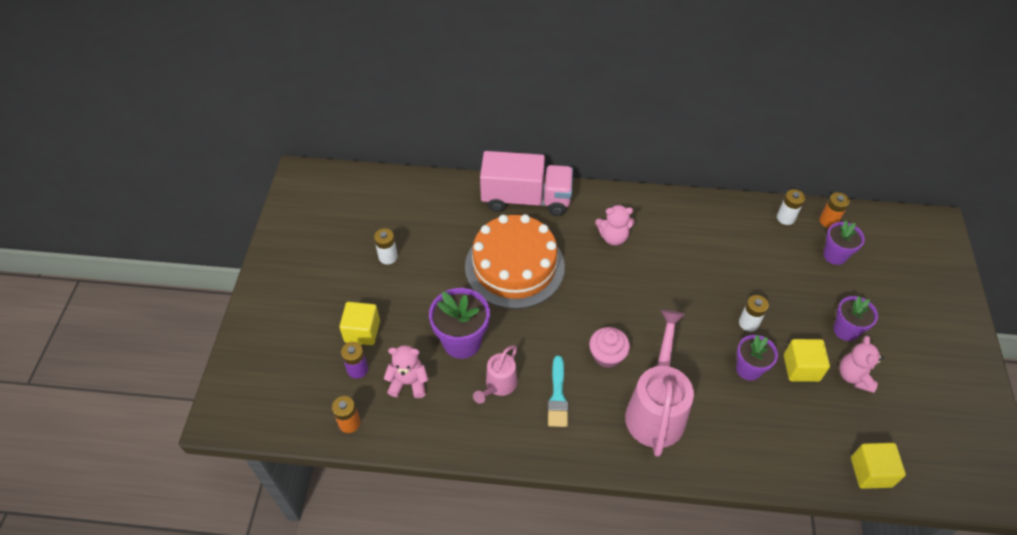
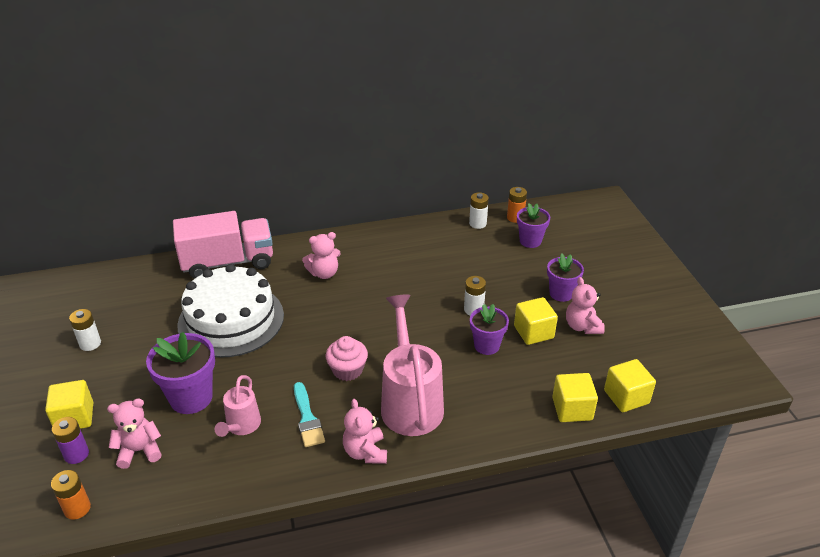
camera: 20 degrees left, 15 degrees down
(514, 266) = (231, 320): orange cake -> white cake
(600, 449) = (365, 452): none -> pink teddy bear
(810, 467) = (572, 409): none -> yellow cube

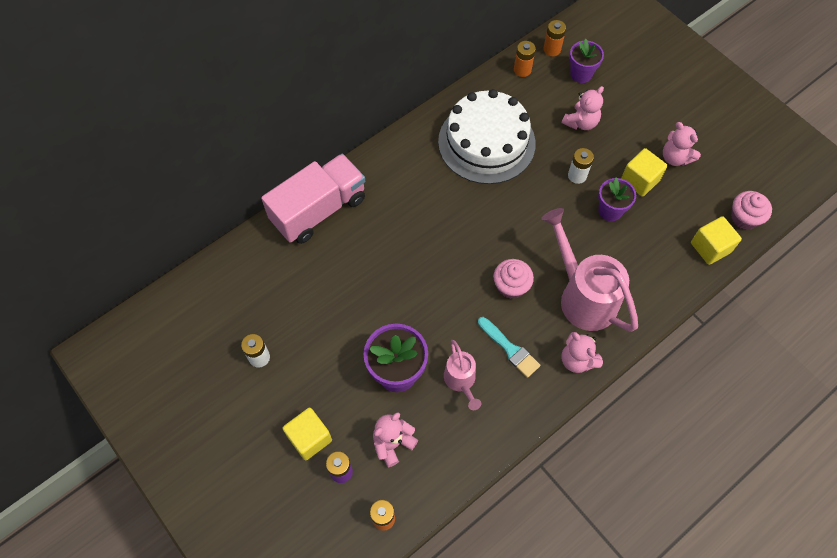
camera: 25 degrees left, 25 degrees up
(231, 320) = (371, 275): white cake -> white cake (486, 142)
(324, 273) = (419, 186): pink teddy bear -> pink teddy bear (581, 122)
(477, 223) = (522, 70): white battery -> orange battery
(561, 293) = (639, 127): purple flower pot -> none
(626, 397) = (744, 218): yellow cube -> pink cupcake

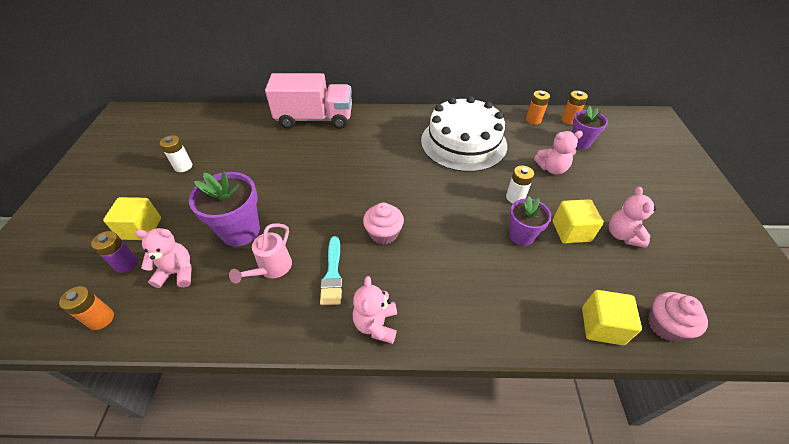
camera: 40 degrees right, 15 degrees down
(582, 296) = (434, 279): pink watering can -> none

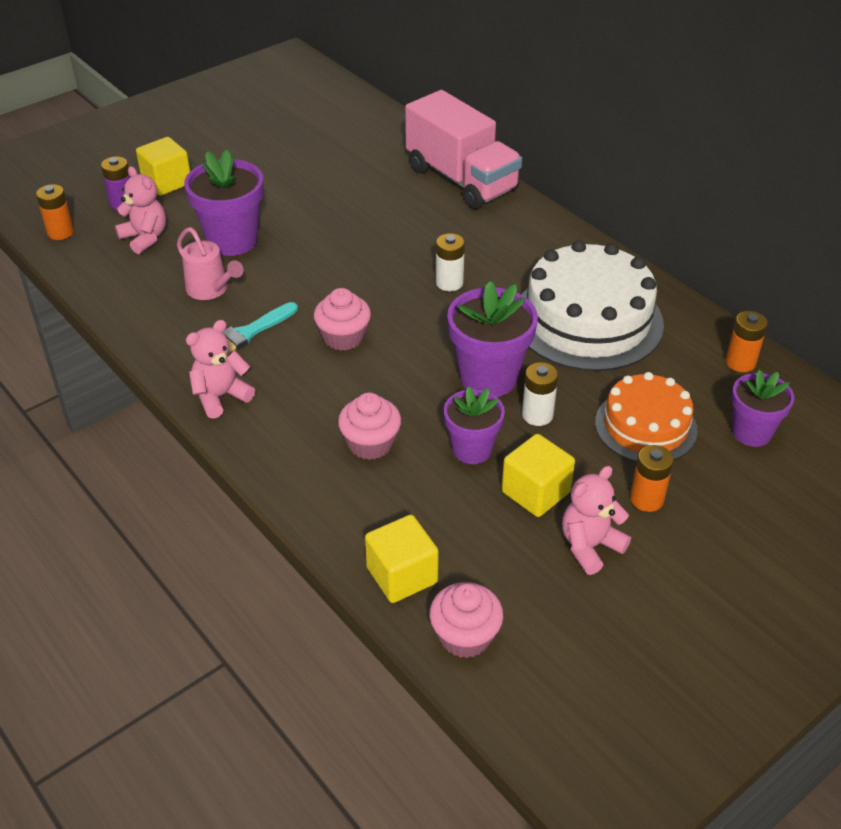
camera: 50 degrees right, 5 degrees down
(183, 166) = (268, 147): white battery -> white battery (449, 283)
(272, 269) = (211, 290): pink watering can -> pink watering can turned 120 degrees counterclockwise
(472, 197) = (488, 377): none -> purple flower pot
(483, 275) = (370, 443): none -> pink cupcake
(552, 168) = (645, 426): pink teddy bear -> orange cake
(569, 120) = (796, 399): orange battery -> orange battery (646, 499)

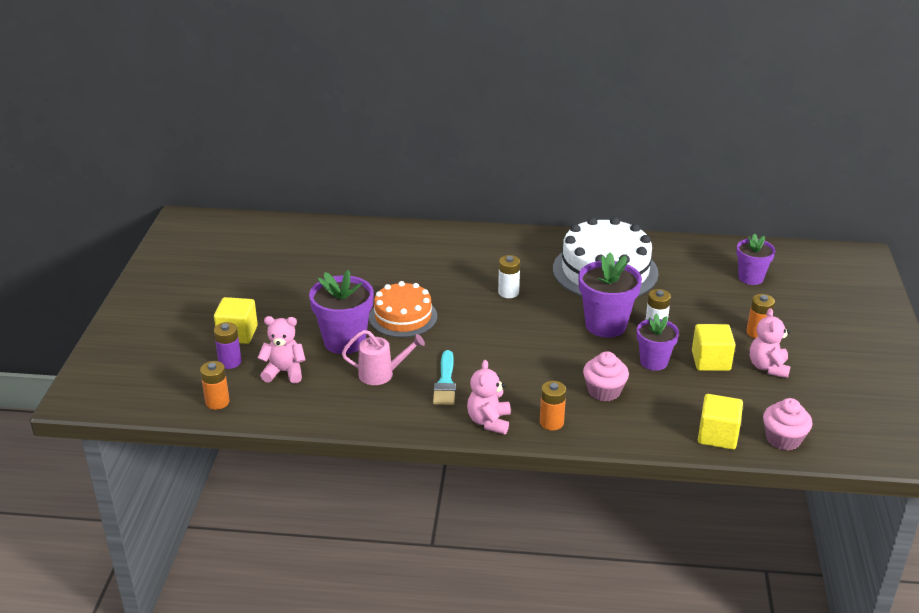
camera: 45 degrees left, 10 degrees down
(343, 337) = (501, 351): pink cupcake -> none
(461, 179) = (422, 237): pink truck -> none
(645, 426) = (707, 302): orange cake -> orange cake (403, 317)
(740, 362) = (699, 250): orange battery -> orange battery (551, 422)

